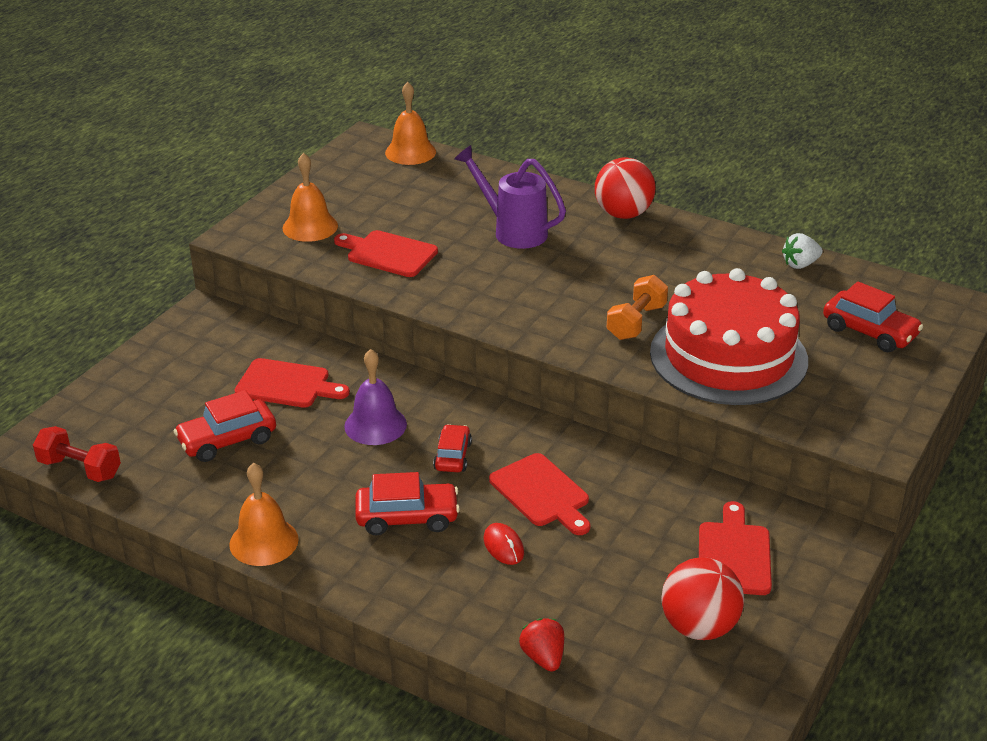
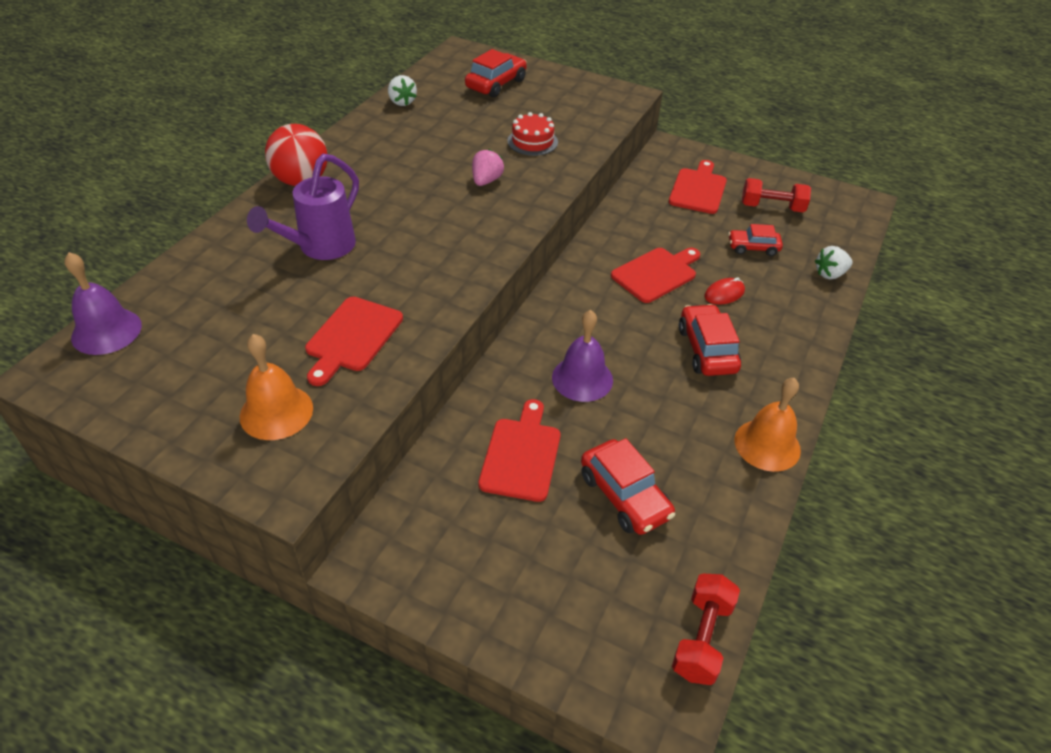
camera: 95 degrees left, 10 degrees up
(410, 152) = (106, 331): orange bell -> purple bell
(453, 456) = (619, 325): red car -> red car (753, 247)
(543, 657) = (830, 274): red strawberry -> white strawberry
(636, 322) = (486, 181): orange dumbbell -> pink strawberry
(699, 627) = (772, 207): red ball -> red dumbbell
(728, 356) = (532, 141): red cake -> red cake, size x0.41
(734, 555) = (698, 189): red cutting board -> red cutting board turned 105 degrees clockwise

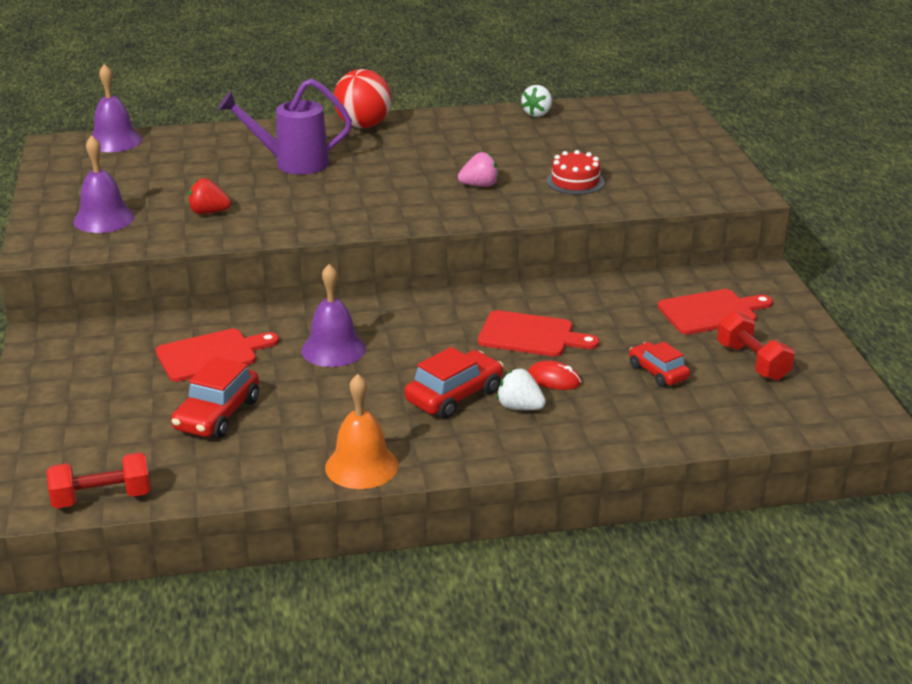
camera: 55 degrees right, 15 degrees down
(276, 412) = (104, 219): orange bell -> purple bell
(352, 337) = (208, 212): red cutting board -> red strawberry
(496, 84) = (641, 135): red car -> none
(830, 274) = (684, 430): white strawberry -> white strawberry (520, 407)

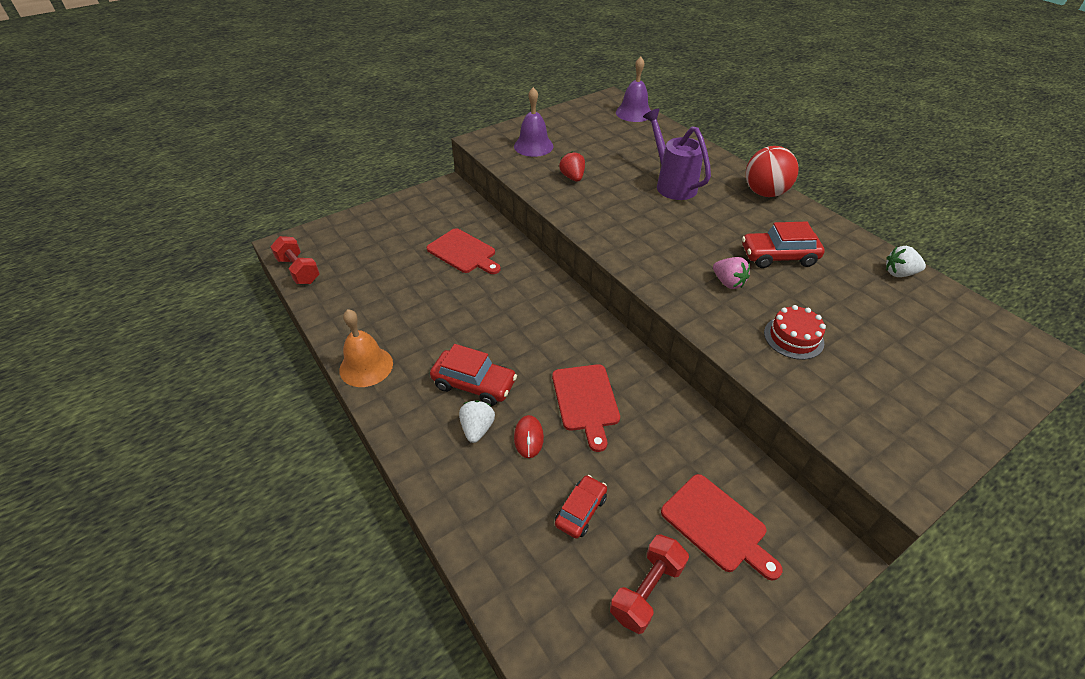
camera: 65 degrees right, 15 degrees up
(217, 415) = (398, 280): red car -> red car (778, 256)
(333, 349) = (501, 301): purple bell -> none

